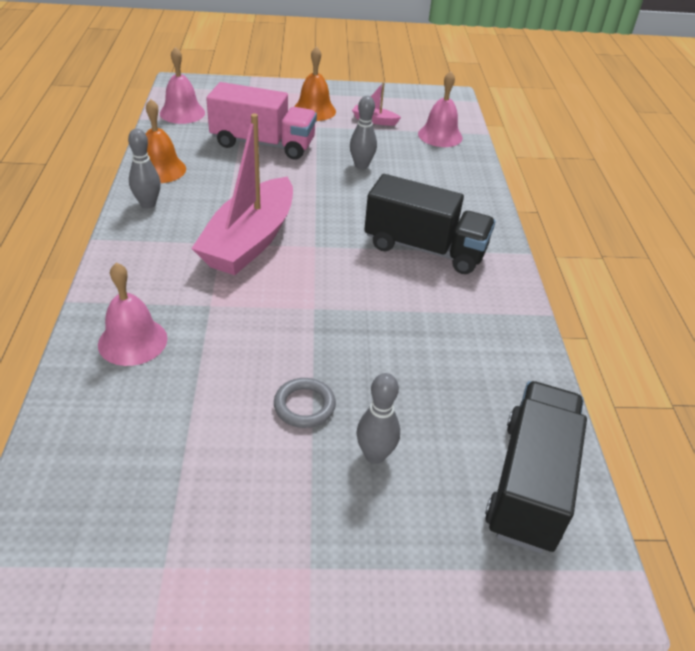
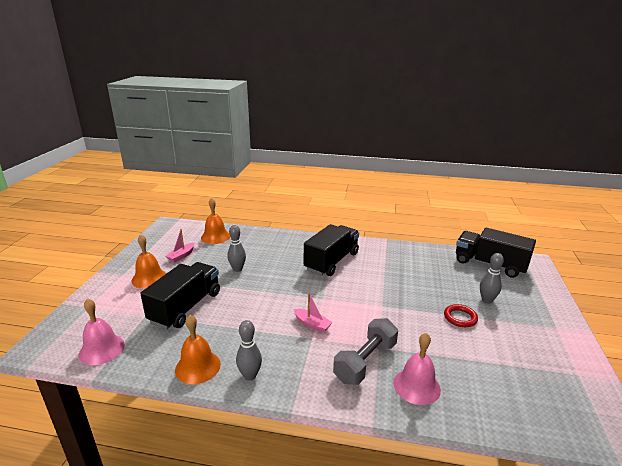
camera: 75 degrees left, 15 degrees down
(178, 292) = (365, 362): none -> grey dumbbell
(250, 241) = (312, 324): pink boat -> pink boat, size x0.41
(263, 144) = (186, 307): pink truck -> black truck
(304, 406) = (460, 318): grey ring -> red ring
(440, 135) = (215, 237): pink bell -> orange bell

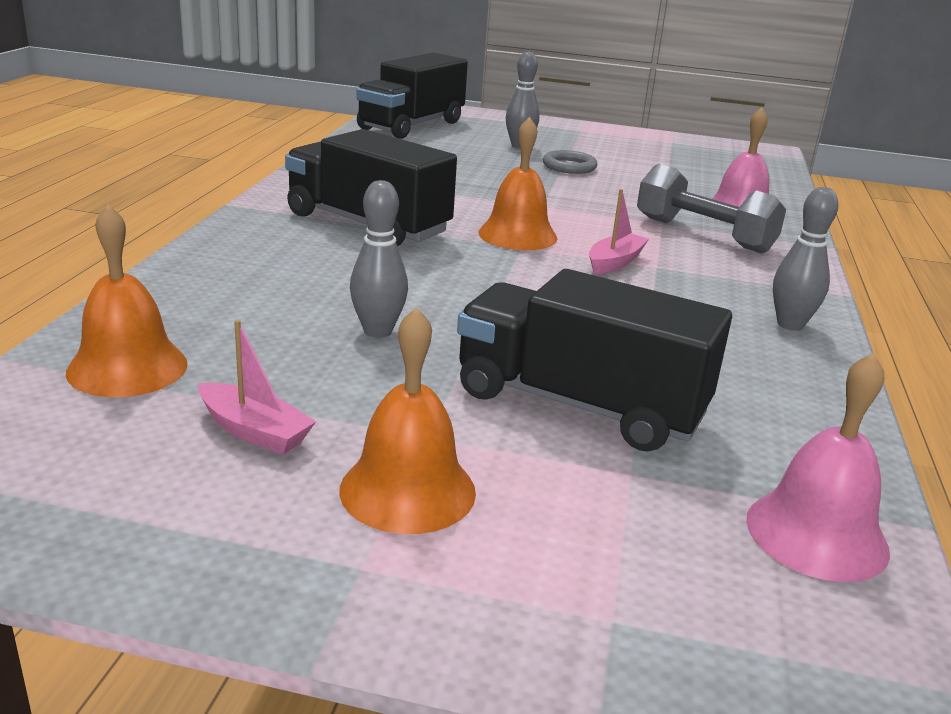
camera: 90 degrees left, 0 degrees up
(198, 367) = (798, 378): orange bell -> orange bell (517, 235)
(460, 318) = (569, 166): red ring -> grey ring

